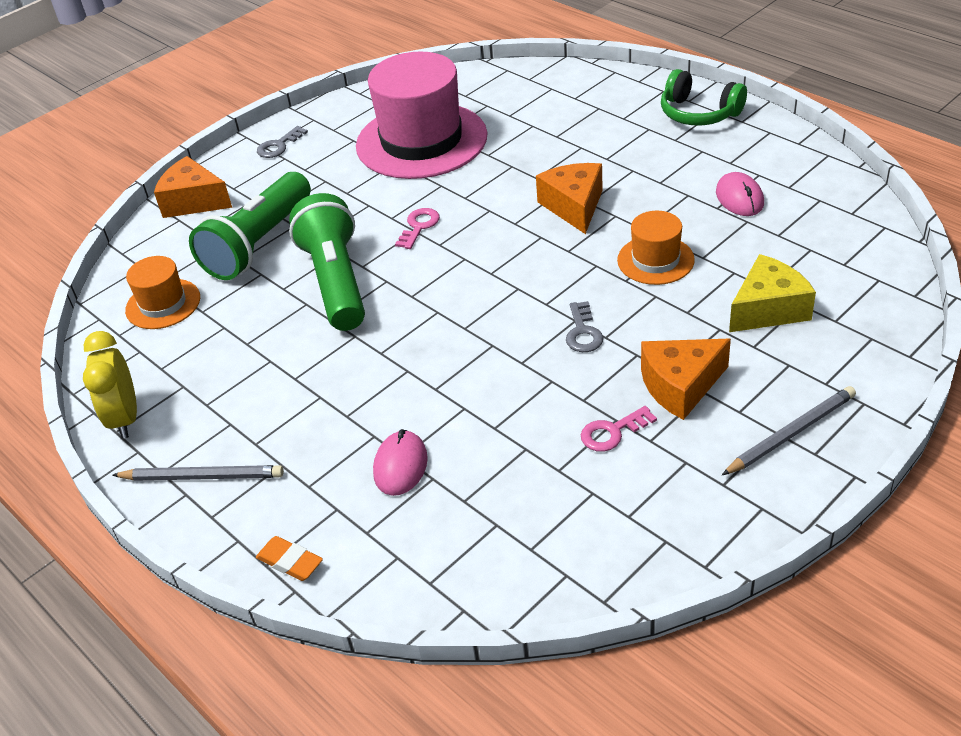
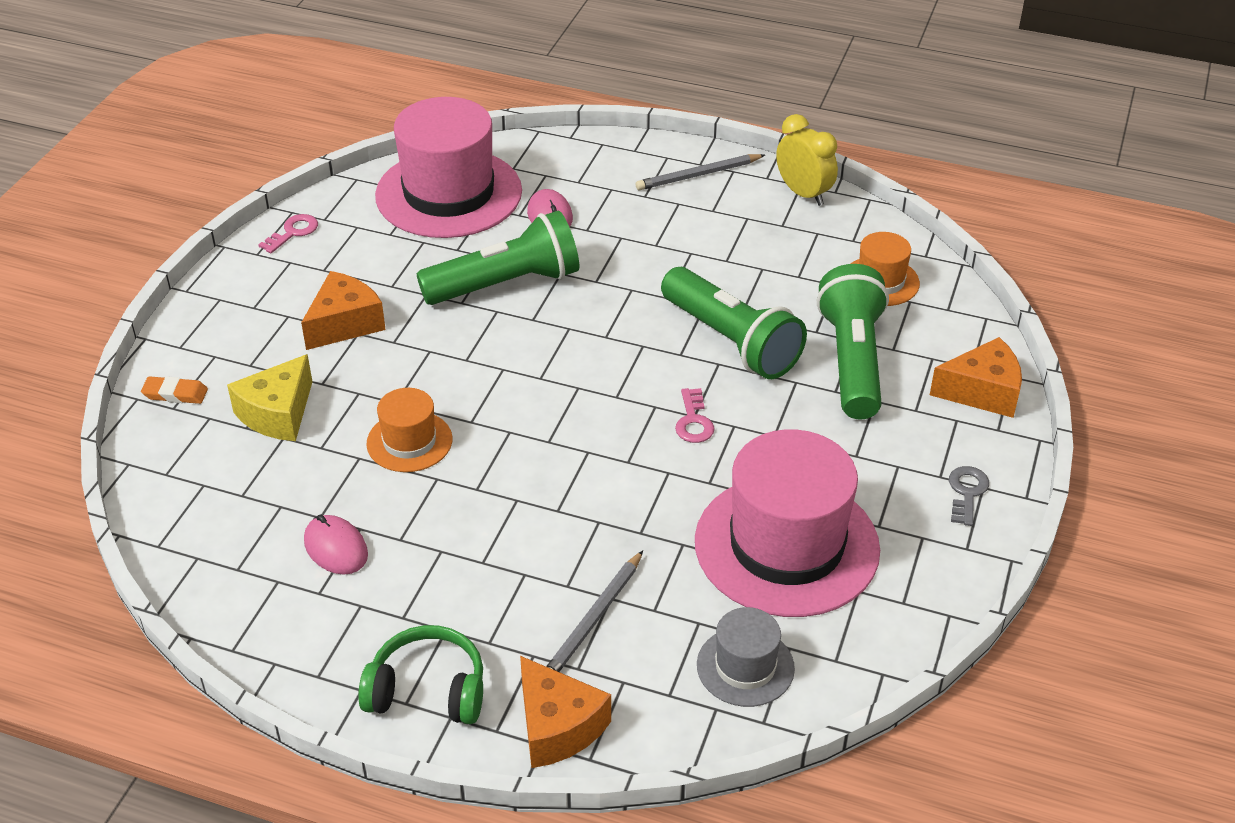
camera: 150 degrees right, 0 degrees up
(290, 562) = (586, 148): orange eraser -> orange eraser (175, 394)
(497, 389) = (506, 284): none -> green flashlight
(497, 536) = (449, 193): none -> pink hat
(498, 92) = (745, 666): none -> grey hat
(574, 206) = (531, 489): orange cheese -> orange cheese (557, 727)
(583, 332) = (453, 349): grey key -> none
(612, 432) = (391, 276): pink key -> pink key (293, 232)
(791, 433) = (241, 309): grey pencil -> grey pencil (594, 619)

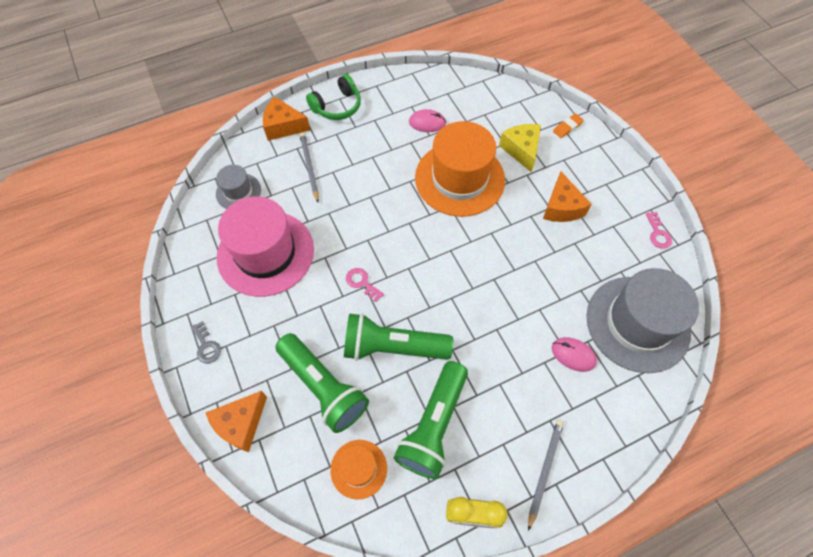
camera: 135 degrees right, 20 degrees up
(409, 441) = (459, 178): orange hat -> orange hat, size x2.03
(449, 193) = (637, 323): pink hat -> grey hat
(506, 284) = (531, 288): green flashlight -> green flashlight (434, 425)

